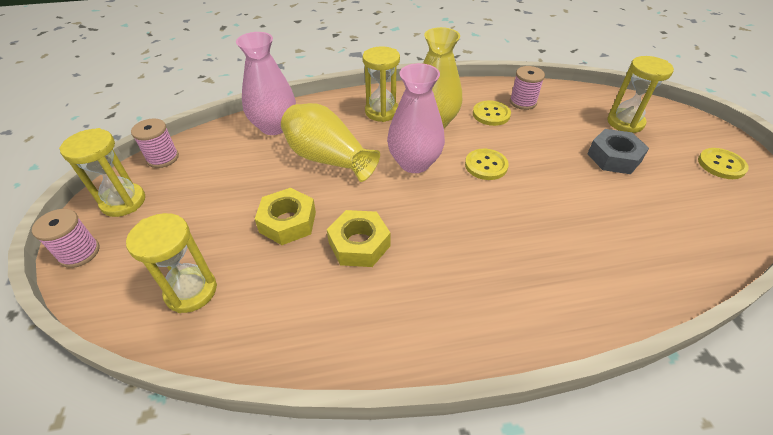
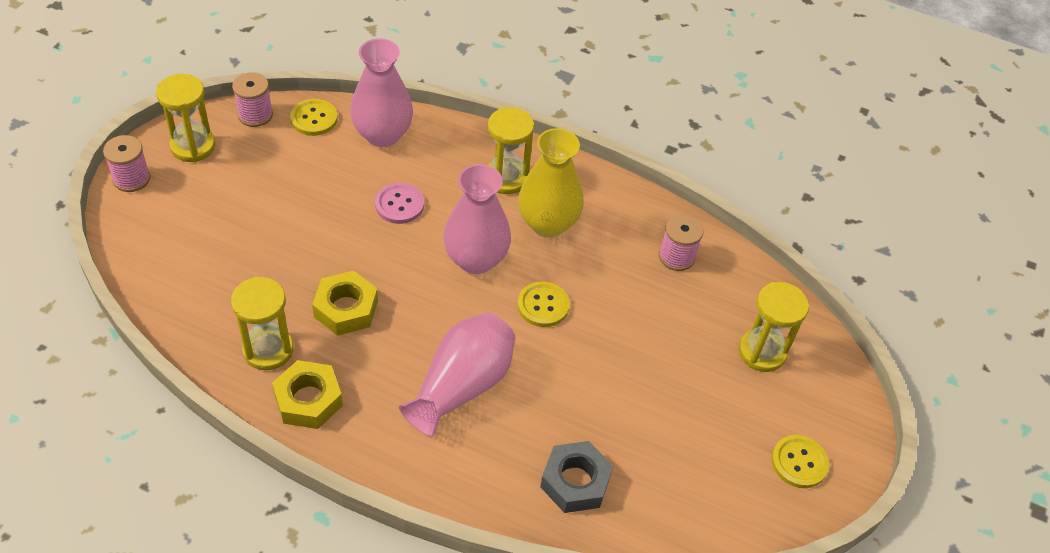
camera: 30 degrees right, 5 degrees up
(191, 291) = (187, 266): yellow hourglass -> yellow hourglass (268, 350)
(288, 222) = (307, 250): yellow nut -> yellow nut (308, 400)
(328, 159) = (399, 205): yellow vase -> pink button
(491, 114) = (621, 250): yellow button -> yellow button (314, 119)
(497, 244) = (461, 386): none -> pink vase
(614, 157) = (689, 380): grey nut -> grey nut (575, 482)

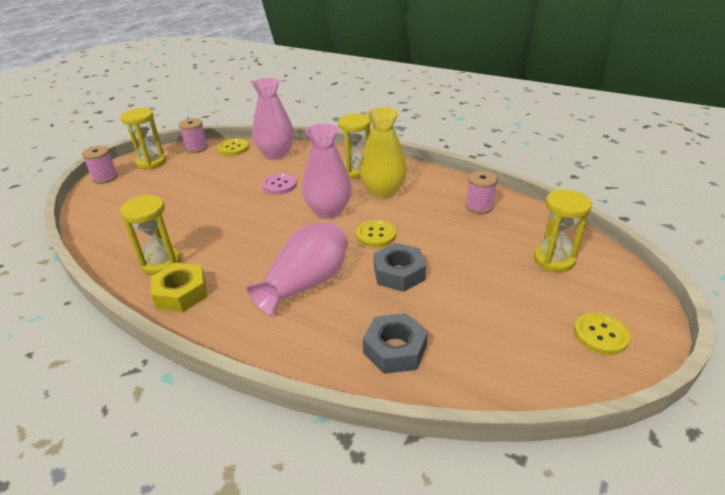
camera: 10 degrees right, 15 degrees down
(346, 309) = (227, 239): yellow nut -> none
(575, 371) = (399, 273): none -> grey nut

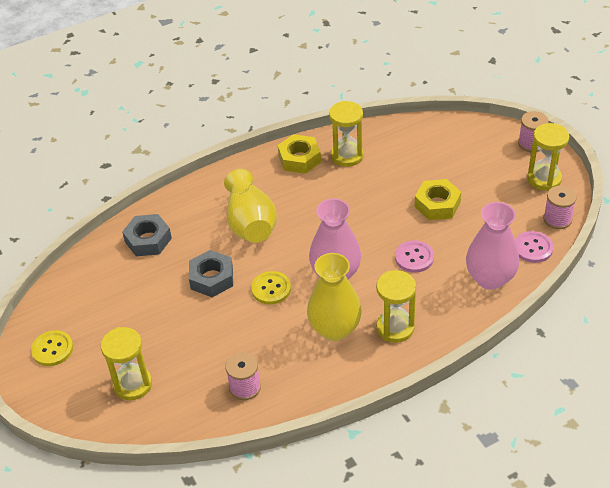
camera: 125 degrees right, 10 degrees up
(209, 194) = (437, 205): none -> yellow nut
(233, 148) = (533, 248): yellow button -> pink button
(305, 283) = (250, 223): pink vase -> yellow vase

